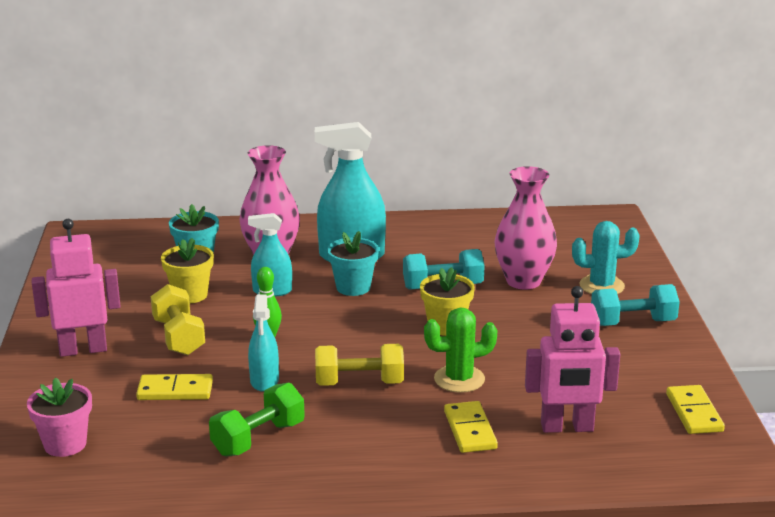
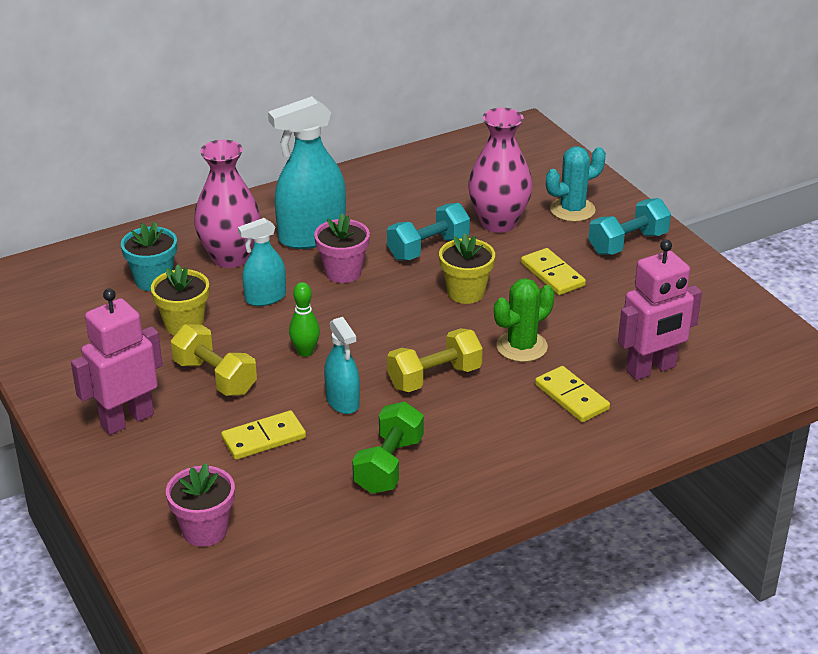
camera: 25 degrees left, 10 degrees up
(353, 287) = (343, 272): turquoise flower pot -> pink flower pot
(694, 412) = (743, 323): yellow domino -> yellow domino (552, 274)

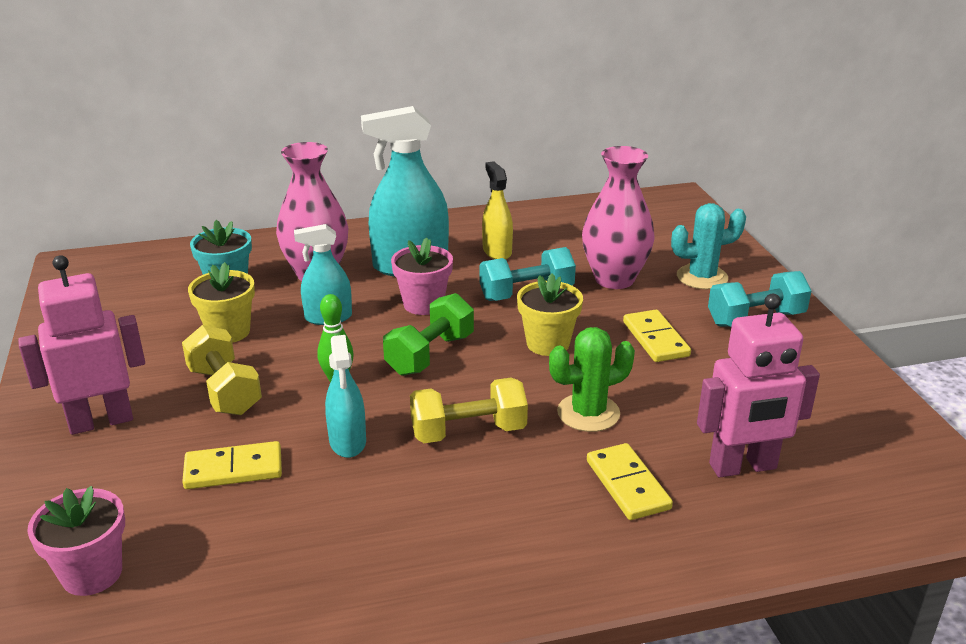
camera: 15 degrees right, 5 degrees down
(383, 210) = (497, 251): none -> yellow spray bottle
(389, 465) = (360, 531): green dumbbell -> green dumbbell (430, 354)

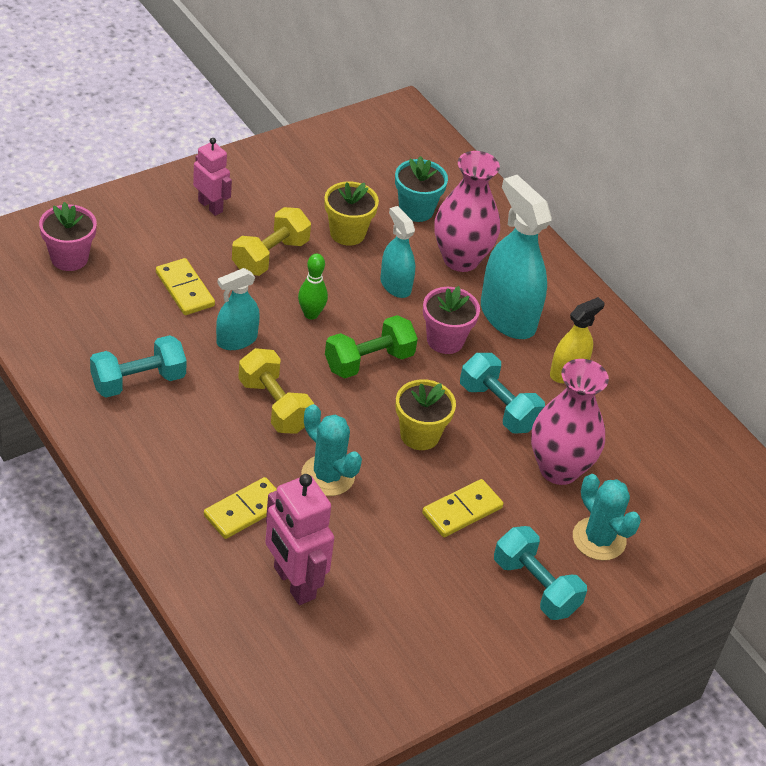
camera: 65 degrees right, 15 degrees up
(101, 421) = (210, 206): pink robot -> pink robot, size x0.63
(376, 541) = (138, 381): none -> turquoise dumbbell
(430, 354) = (369, 361): green dumbbell -> green dumbbell turned 45 degrees counterclockwise
(588, 413) = (328, 476): green cactus -> turquoise cactus

